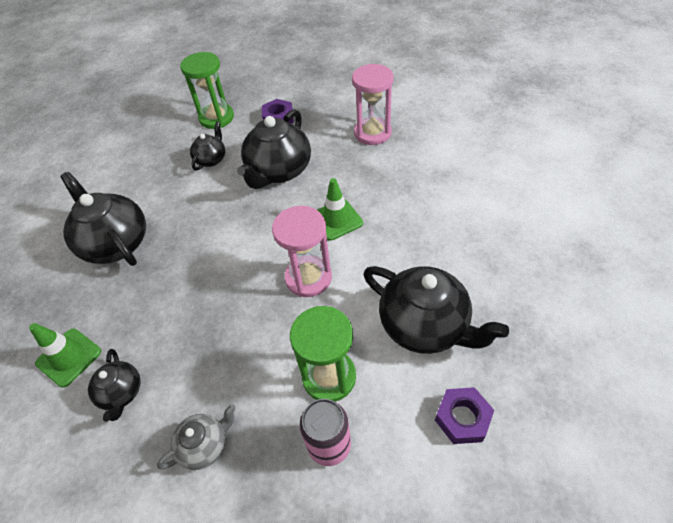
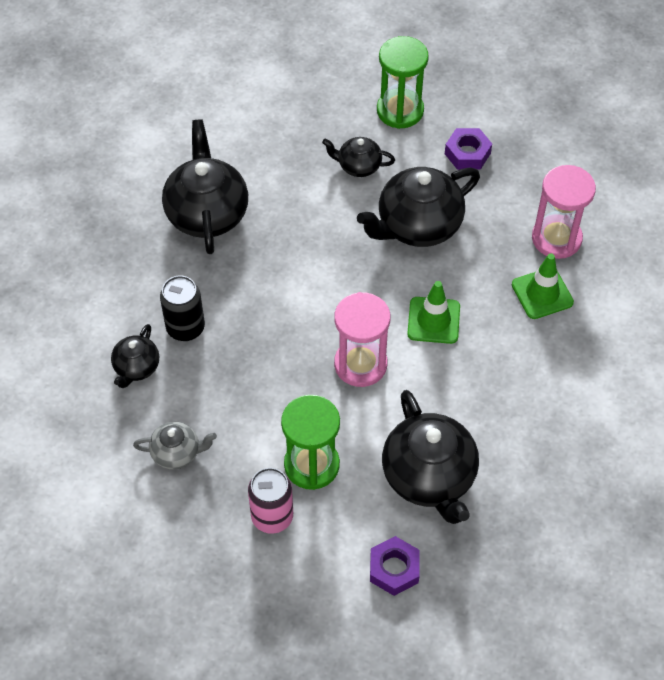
camera: 30 degrees right, 5 degrees up
(69, 357) = (110, 307): green traffic cone -> green traffic cone (542, 293)
(148, 334) = (185, 328): none -> black can
(211, 159) = (358, 166): black teapot -> black teapot turned 135 degrees counterclockwise

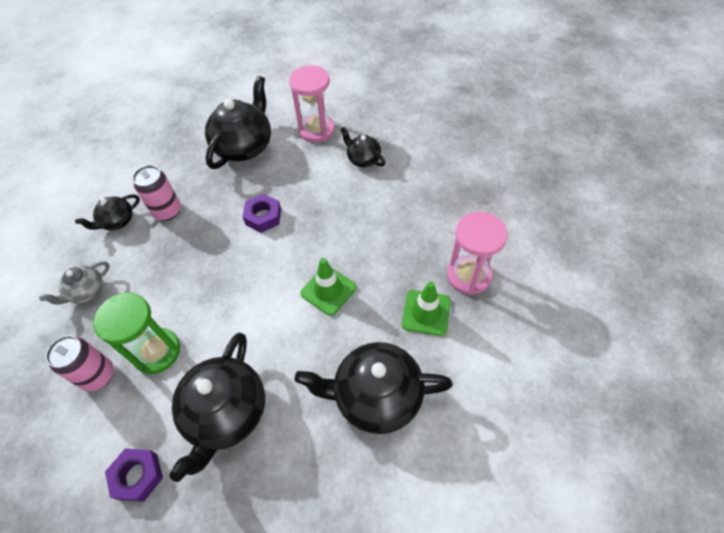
camera: 35 degrees right, 0 degrees up
(177, 453) = (86, 291): grey teapot -> grey teapot turned 105 degrees clockwise
(185, 328) = (167, 211): black can -> pink can
(360, 364) = (252, 295): pink hourglass -> pink hourglass (316, 130)
(400, 111) = (420, 136): green hourglass -> none
(417, 226) = (371, 217): black teapot -> black teapot (376, 396)
(467, 153) = (446, 183): purple nut -> purple nut (263, 216)

